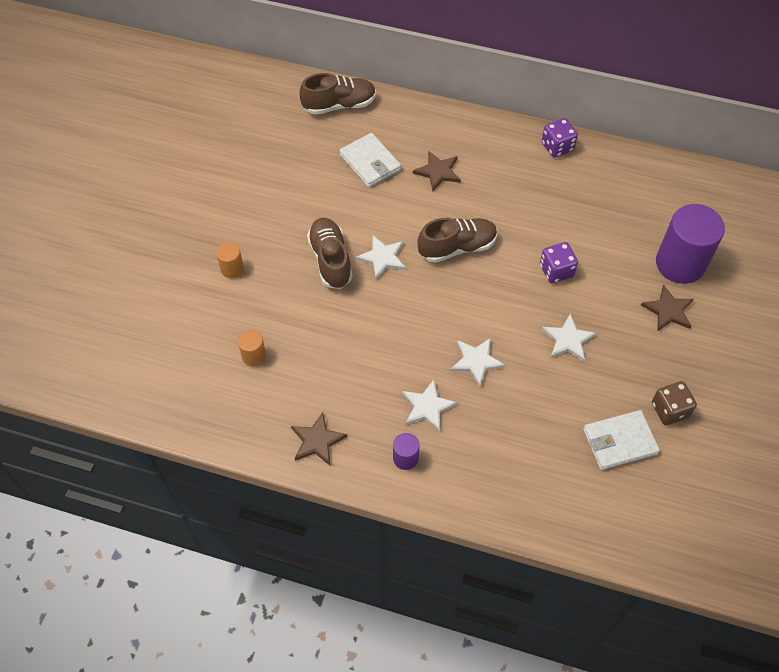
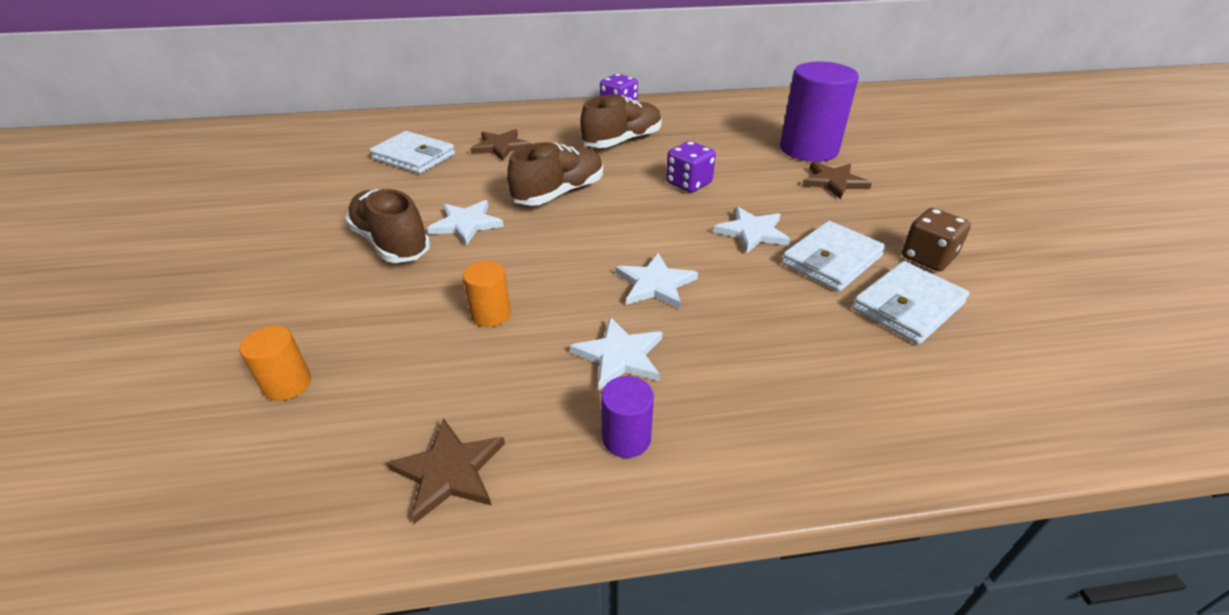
camera: 25 degrees left, 20 degrees down
(232, 269) = (230, 290): orange cylinder -> orange cylinder (491, 314)
(339, 105) = (358, 127): brown shoe -> brown shoe (622, 141)
(602, 386) = (832, 260): none -> white wallet

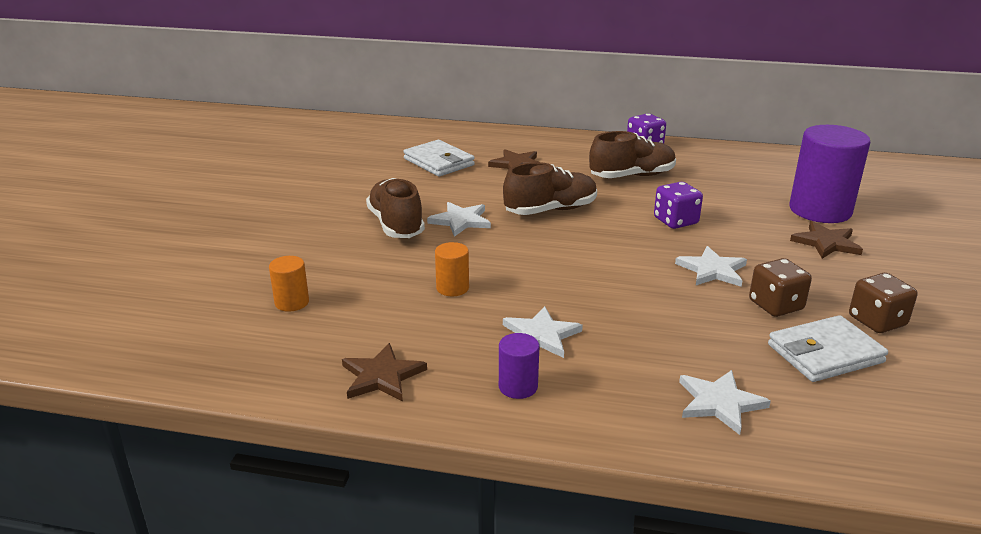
camera: 20 degrees right, 10 degrees down
(655, 284) = (598, 293): white star -> white star (719, 403)
(832, 260) = (775, 305): white wallet -> brown dice

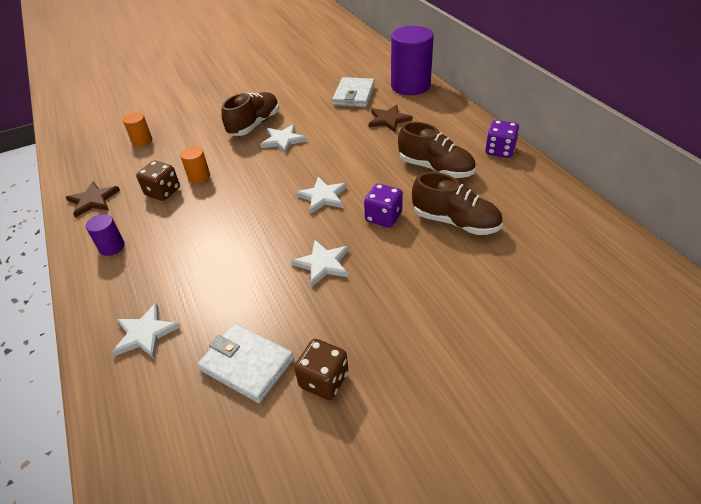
camera: 55 degrees right, 15 degrees up
(541, 335) = (172, 230): white star -> white star (323, 197)
(550, 210) = (336, 162): brown shoe -> brown shoe (455, 222)
(775, 305) = (298, 314): brown dice -> brown dice (163, 192)
(820, 210) = (501, 282): purple cylinder -> purple cylinder (410, 86)
(826, 243) = (438, 307): brown star -> none

